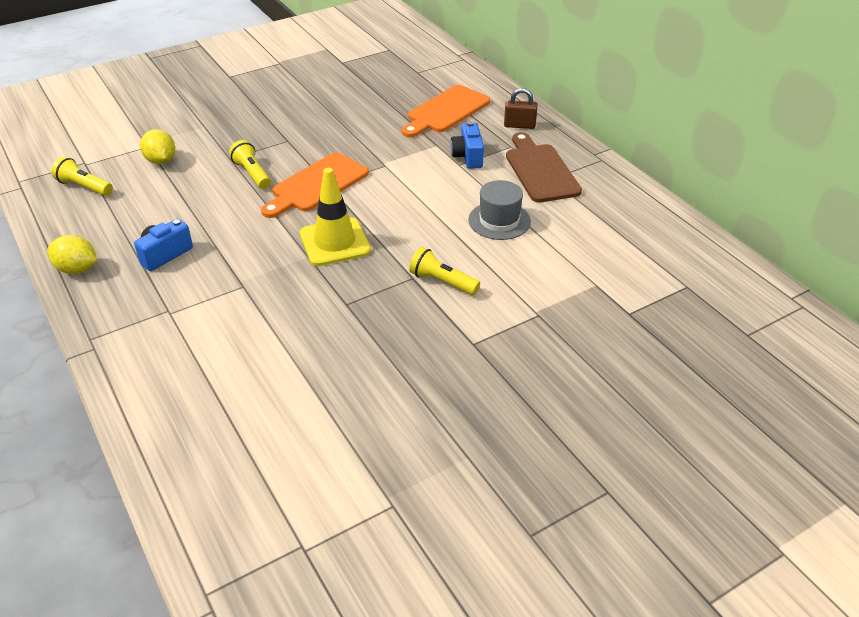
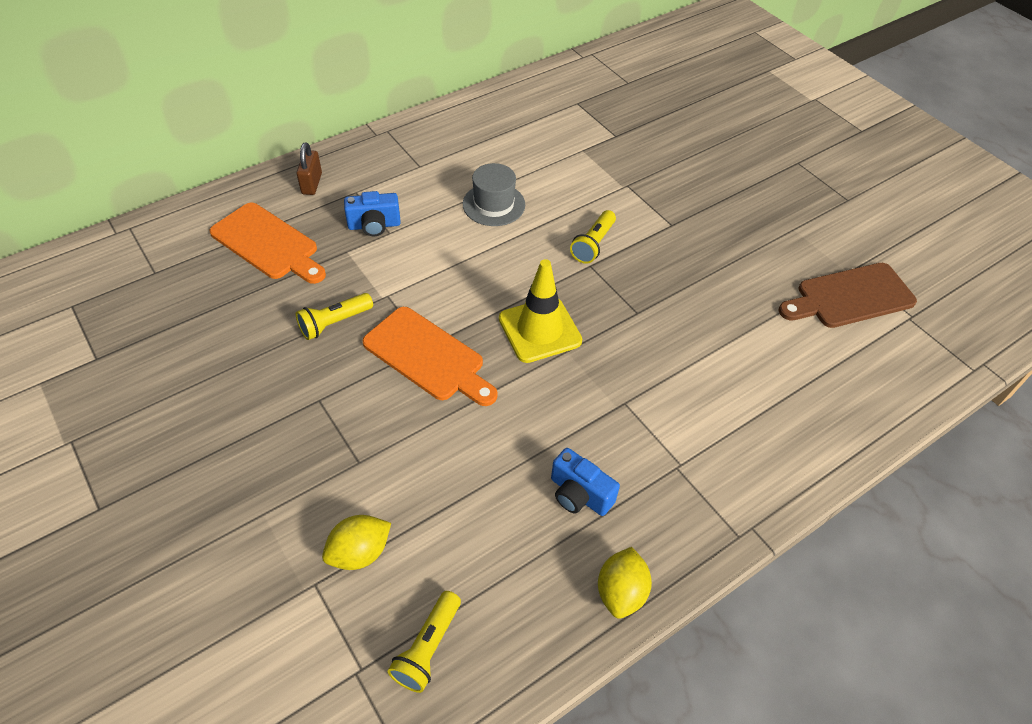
camera: 95 degrees left, 10 degrees up
(252, 173) = (400, 429): yellow flashlight -> yellow flashlight (334, 323)
(540, 170) = (405, 173): brown cutting board -> brown cutting board (850, 297)

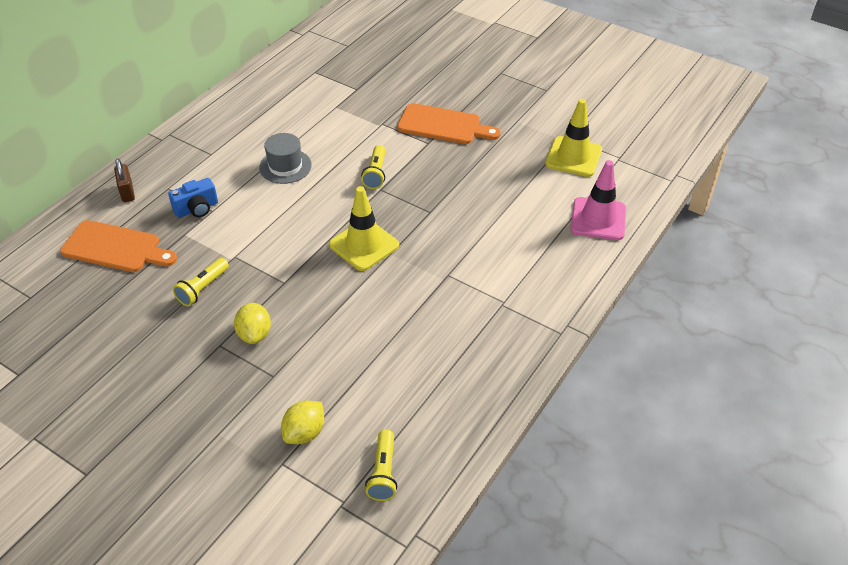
camera: 20 degrees left, 5 degrees down
(428, 357) = (288, 289): orange cutting board -> orange cutting board (443, 125)
(579, 494) = (443, 343): blue camera -> none
(621, 592) = (498, 393): yellow lemon -> yellow lemon (254, 334)
(850, 297) = (573, 157): brown cutting board -> yellow traffic cone
(851, 392) = (598, 219): none -> pink traffic cone

